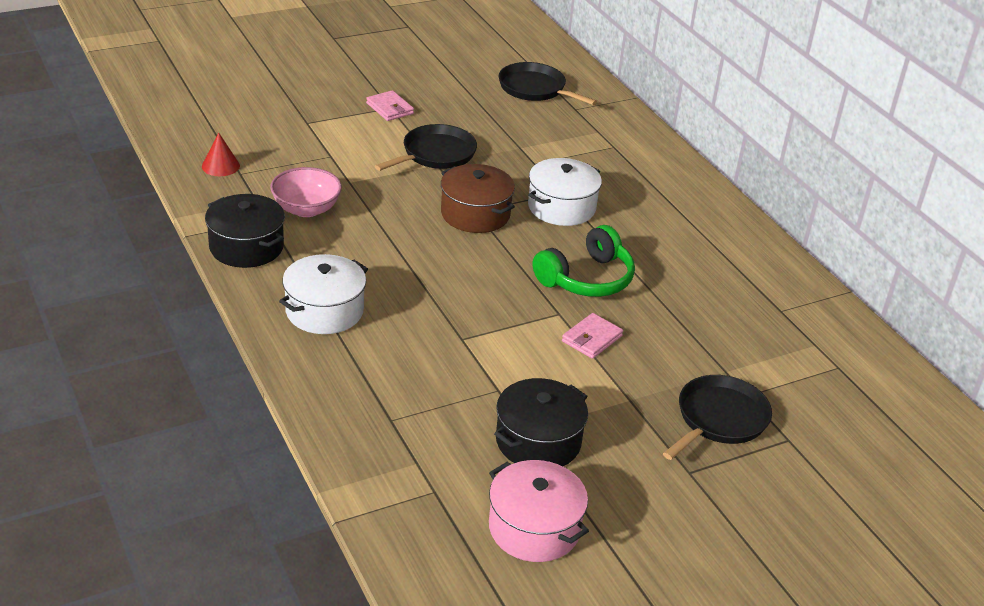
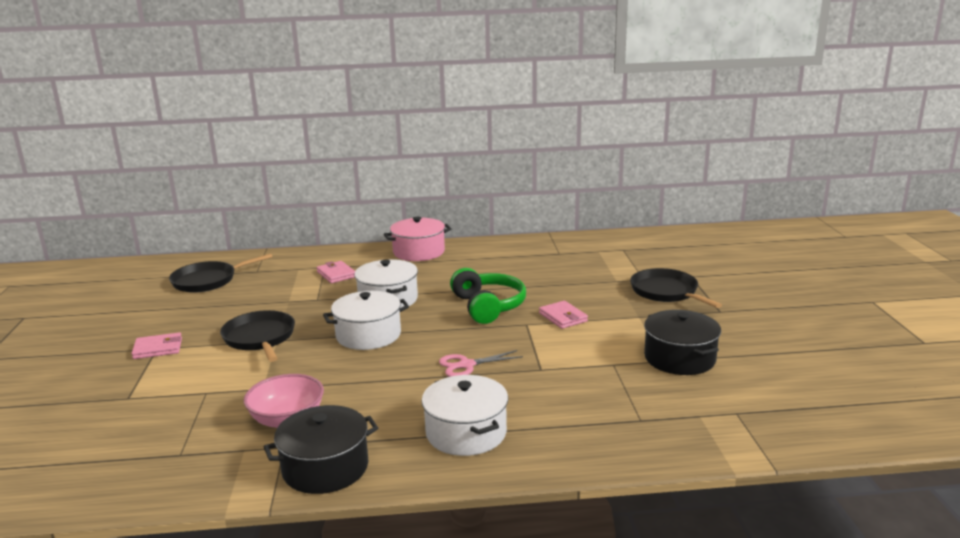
camera: 65 degrees left, 15 degrees down
(220, 166) = (150, 466): red cone -> none
(446, 288) = (466, 365): none -> pink scissors
(475, 214) = (368, 335): brown pot -> white pot
(534, 528) = (779, 376): pink pot -> pink pot (419, 252)
(601, 159) = (336, 274): none -> pink wallet

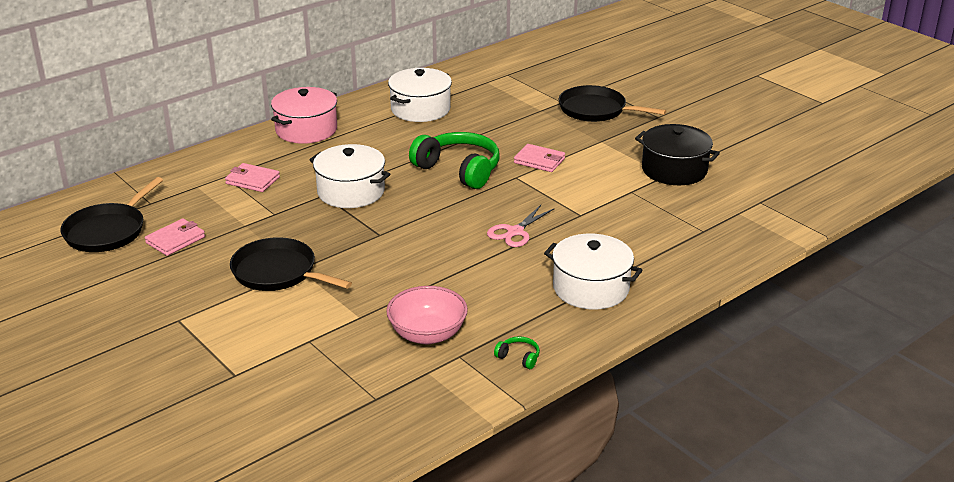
camera: 35 degrees left, 10 degrees up
(158, 349) = (181, 320): pink wallet -> pink wallet (175, 240)
(325, 467) = (519, 357): black pot -> green headphones
(368, 335) = (385, 234): white pot -> white pot (420, 109)

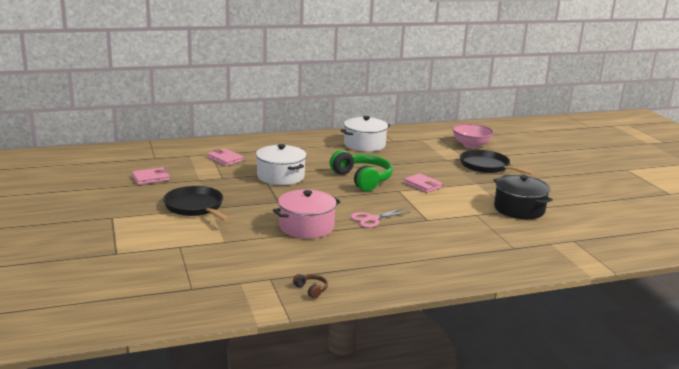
camera: 20 degrees right, 10 degrees down
(108, 231) = (116, 166): black pan -> none
(306, 130) = (282, 141): pink pot -> pink pot (306, 227)
(427, 334) = (260, 261): pink bowl -> pink bowl (471, 145)
(519, 357) = (311, 290): green headphones -> brown headphones
(591, 288) = (399, 262): white pot -> none

